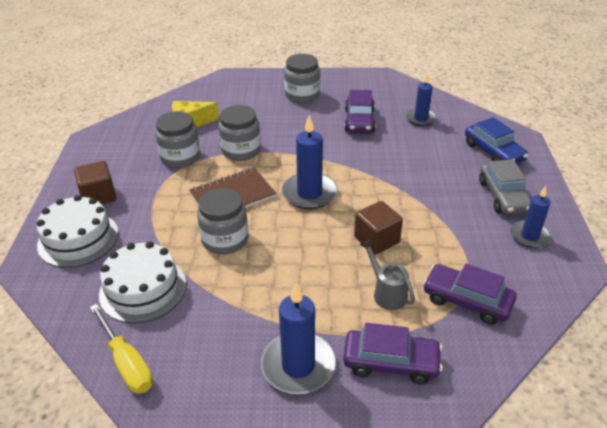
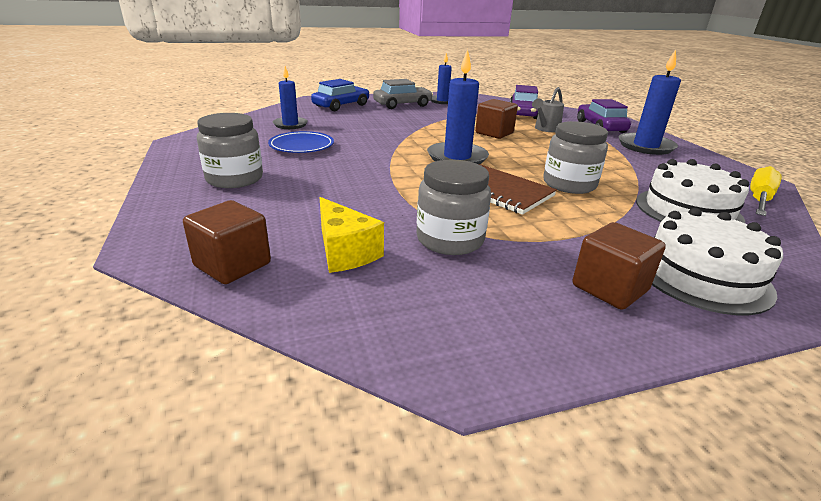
camera: 110 degrees left, 10 degrees down
(199, 95) = (232, 265): none -> brown cube
(241, 150) = (402, 199): grey jar -> none
(359, 121) = (301, 146): purple car -> blue plate

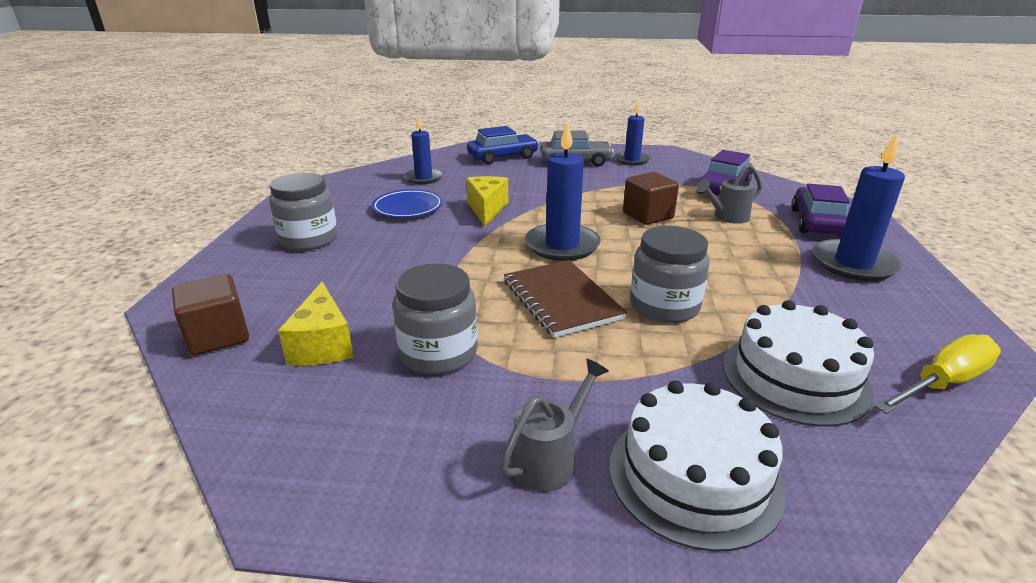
camera: 25 degrees right, 0 degrees up
(371, 141) = (486, 209): none -> yellow cheese
(609, 288) = (550, 459): brown cube -> grey watering can

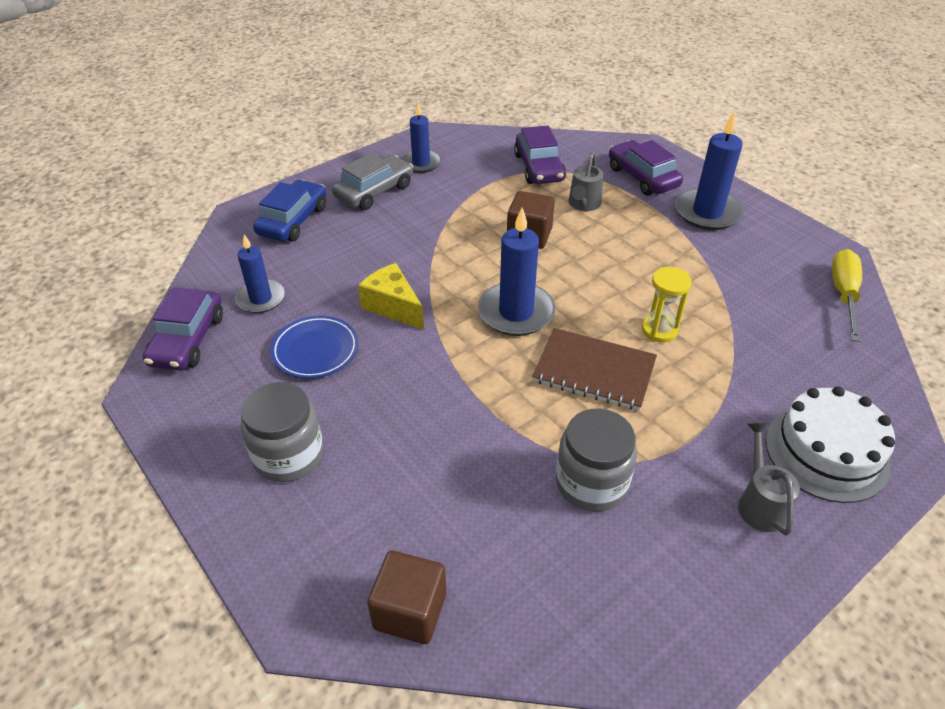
camera: 45 degrees left, 15 degrees up
(323, 344) = (504, 544): yellow cheese -> none
(360, 178) = (188, 340): none -> purple car
(664, 306) = (659, 330): grey jar -> yellow hourglass
(795, 377) = (786, 341): white cake -> none

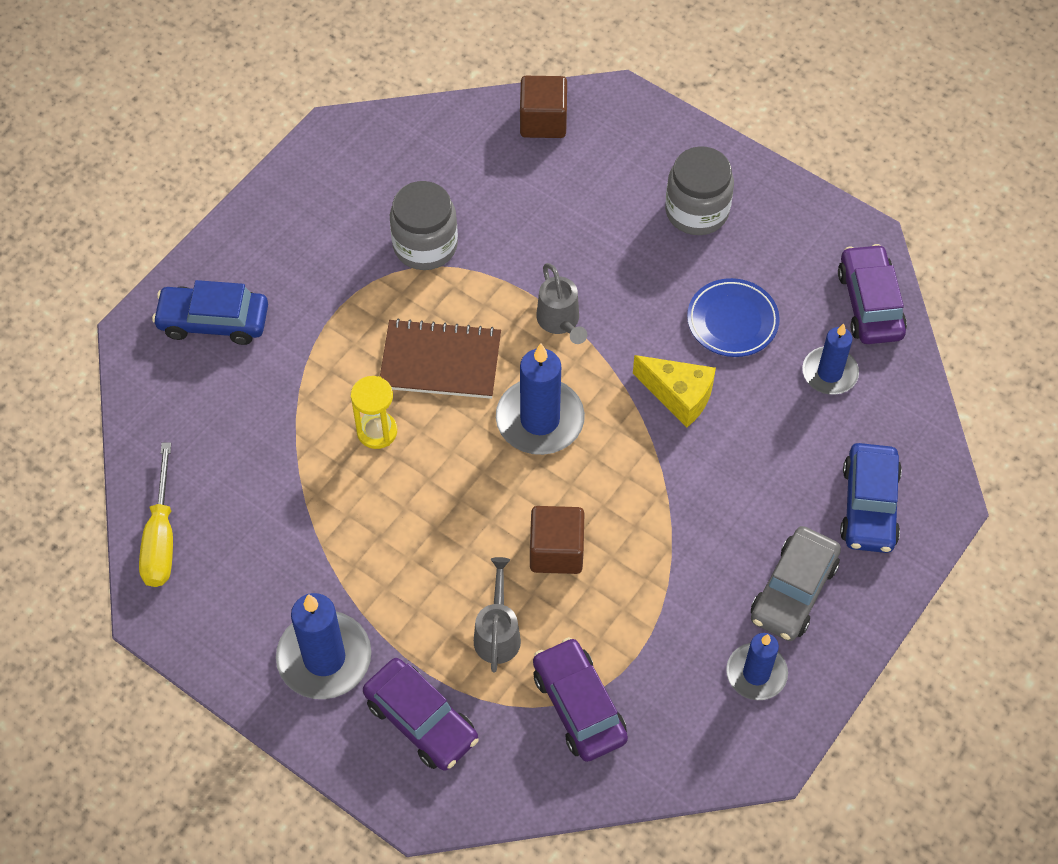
camera: 165 degrees right, 15 degrees up
(760, 503) = (278, 259): grey watering can -> grey watering can (560, 322)
(826, 452) = (213, 321): white cake -> blue car

